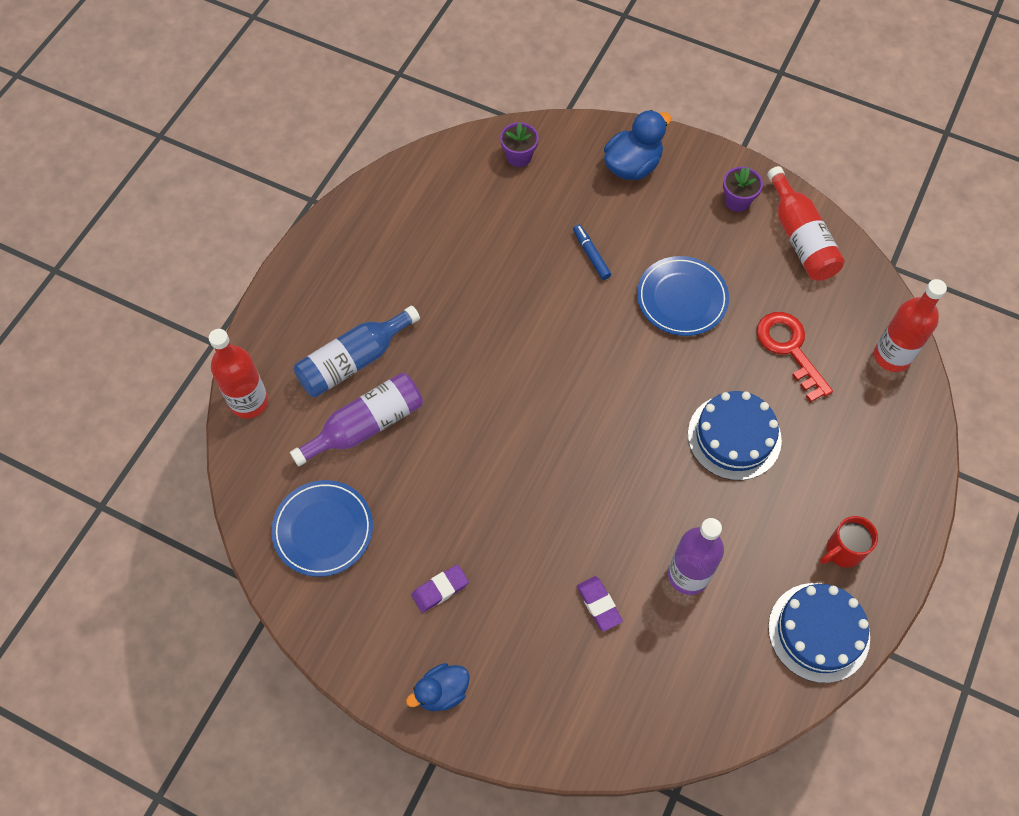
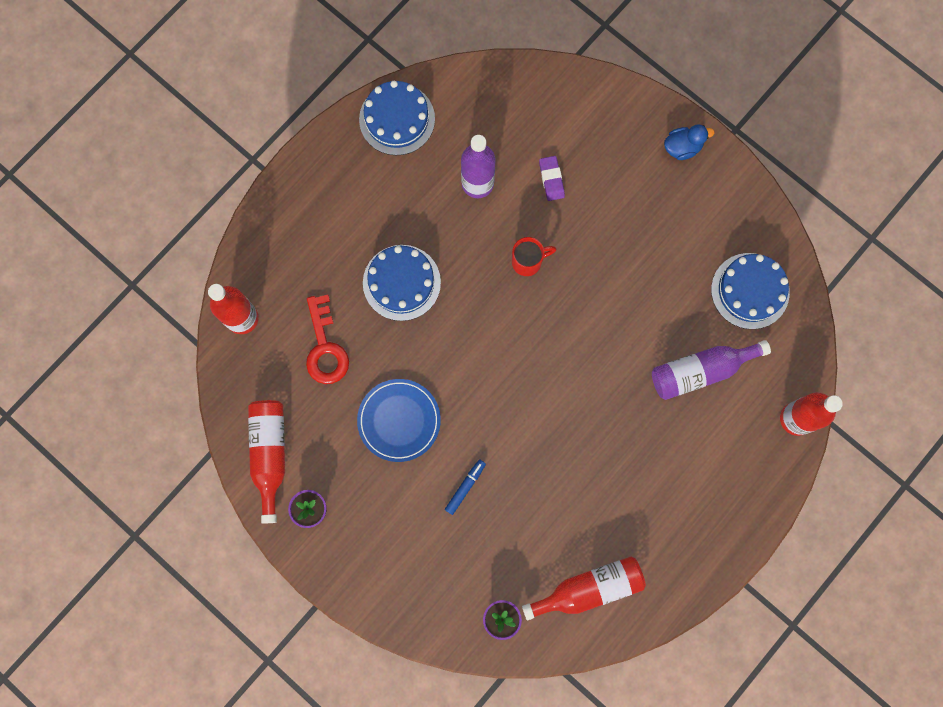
camera: 165 degrees left, 15 degrees up
(323, 530) = (750, 291): blue plate -> blue cake
(353, 361) = (700, 434): blue bottle -> none
(439, 198) = (589, 588): none -> red bottle
(440, 589) = (668, 221): purple eraser -> none
(591, 255) = (465, 487): blue marker -> blue marker turned 135 degrees counterclockwise
(632, 166) = (395, 577): blue duck -> none
(842, 551) = (354, 171): red mug -> red mug (528, 261)

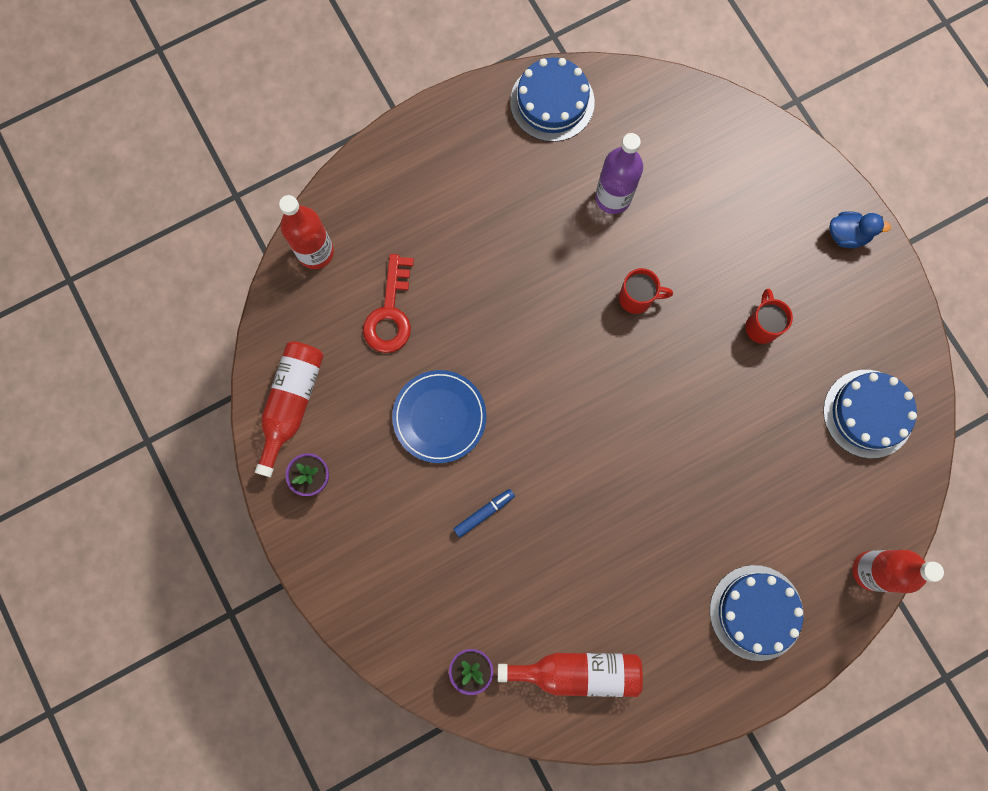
camera: 20 degrees right, 0 degrees up
(401, 282) = (495, 273): blue cake -> blue cake (756, 612)
(551, 179) = (693, 220): purple eraser -> none
(638, 248) = (761, 325): none -> red mug
(700, 371) = (783, 481): purple bottle -> none

